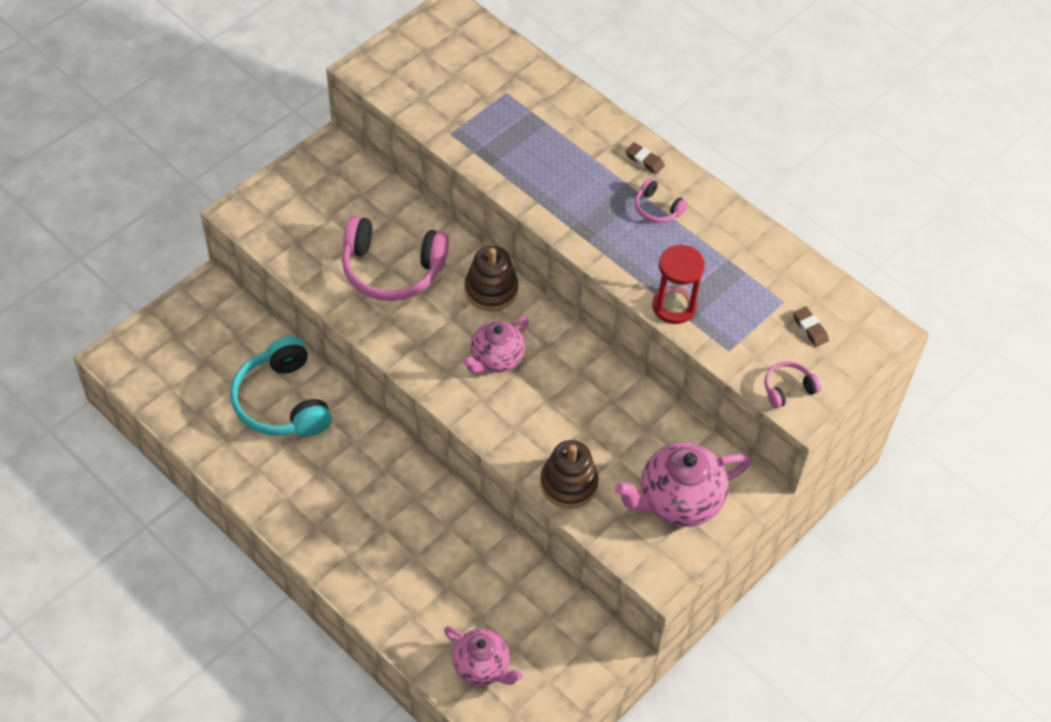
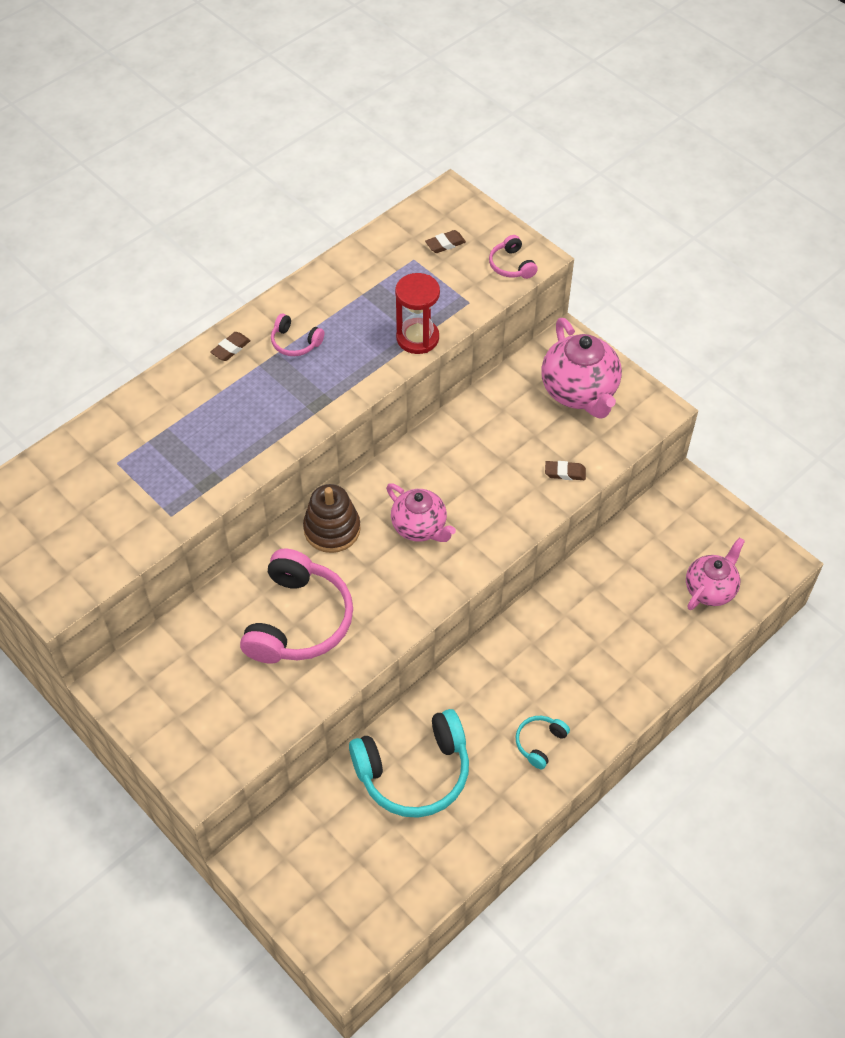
camera: 85 degrees left, 0 degrees up
(307, 502) = (539, 743): none -> turquoise headphones
(569, 483) = (565, 473): brown stacking toy -> brown eraser
(657, 208) = (295, 342): pink headphones -> pink headphones turned 75 degrees clockwise

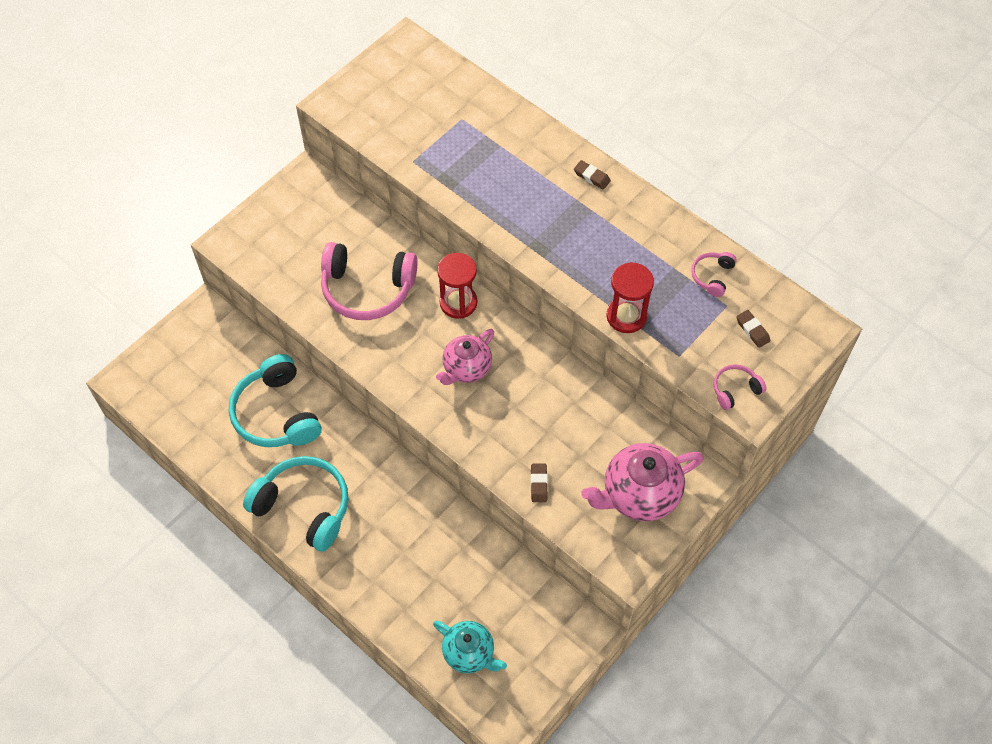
camera: 85 degrees right, 5 degrees up
(295, 342) = (606, 222): pink headphones -> pink headphones (712, 276)
(332, 529) = (458, 303): brown stacking toy -> red hourglass
(539, 743) = (304, 507): turquoise headphones -> turquoise headphones, size x2.16
(710, 589) = (469, 653): pink teapot -> turquoise teapot

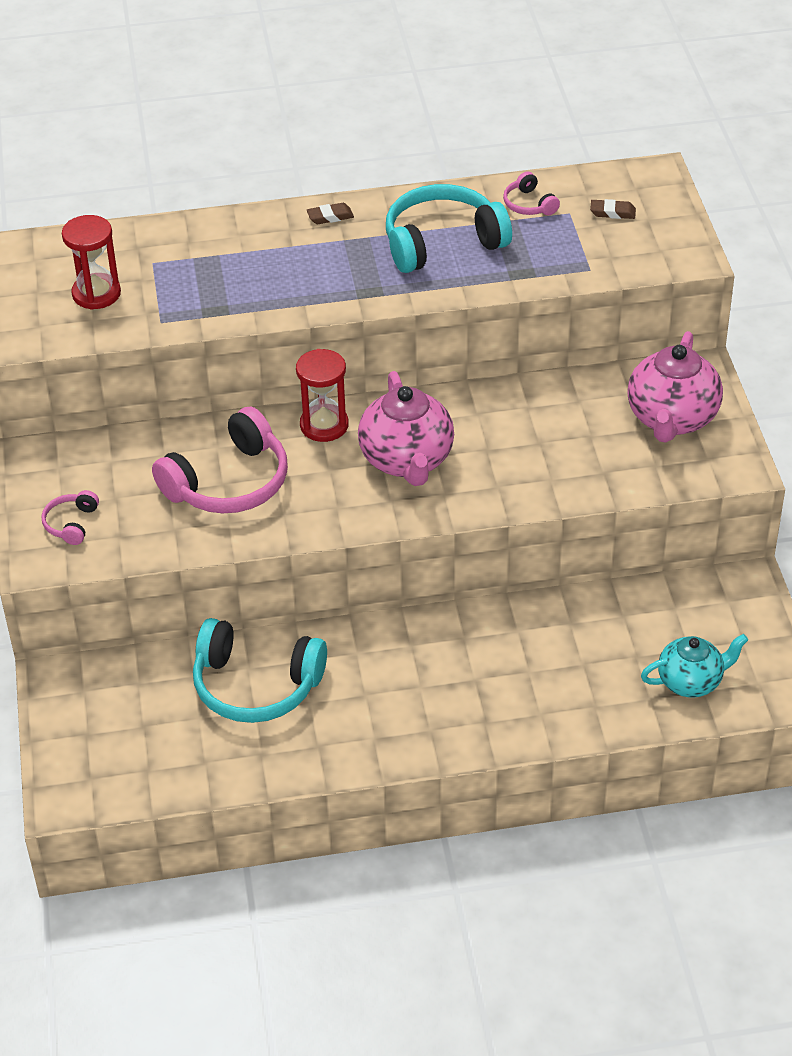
camera: 50 degrees left, 15 degrees down
(304, 507) = (395, 723): turquoise headphones -> turquoise headphones (442, 242)
(466, 368) = (407, 460): pink teapot -> pink teapot, size x1.52
(538, 484) = (591, 480): brown eraser -> none
(626, 316) = (511, 278): red hourglass -> red hourglass (96, 294)
(735, 389) = (662, 256): pink headphones -> pink headphones (71, 523)

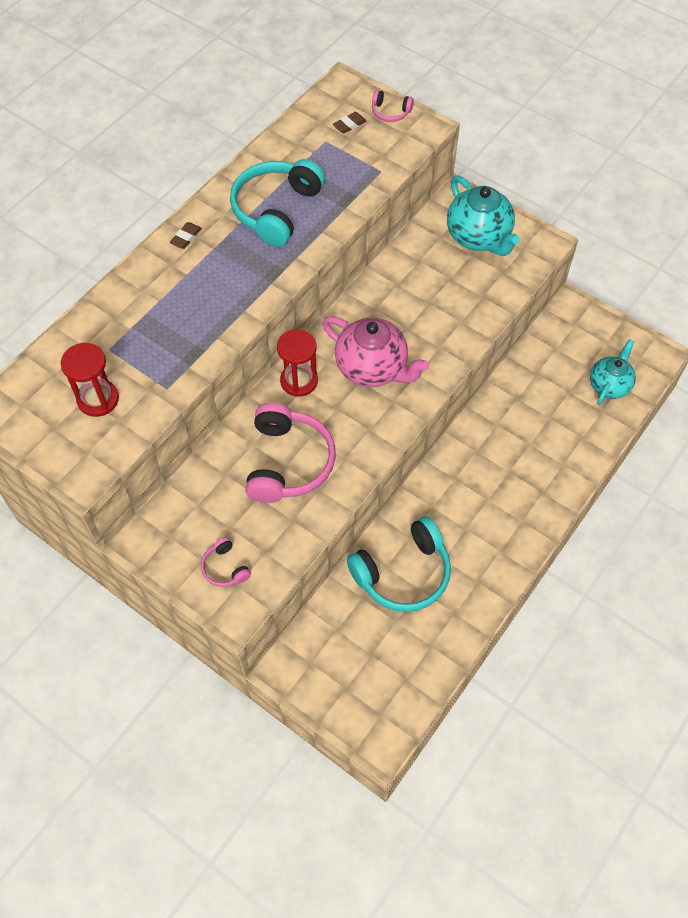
camera: 45 degrees left, 15 degrees up
(529, 204) = (296, 150): pink headphones -> pink headphones (390, 112)
(671, 419) = (478, 237): pink teapot -> turquoise teapot

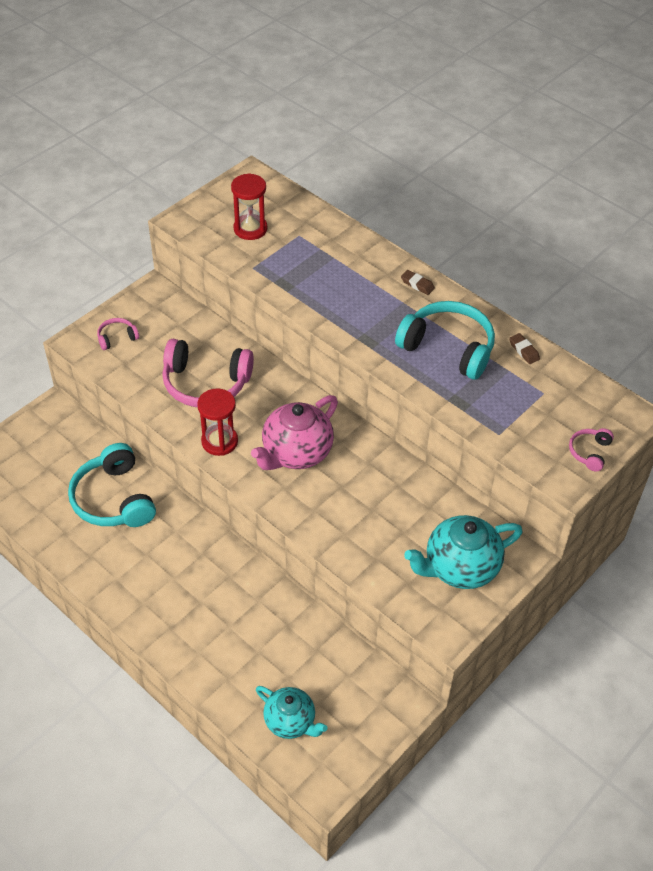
camera: 95 degrees right, 10 degrees down
(299, 381) = (290, 397): red hourglass -> red hourglass (219, 441)
(349, 125) = (568, 414): brown eraser -> brown eraser (524, 351)

